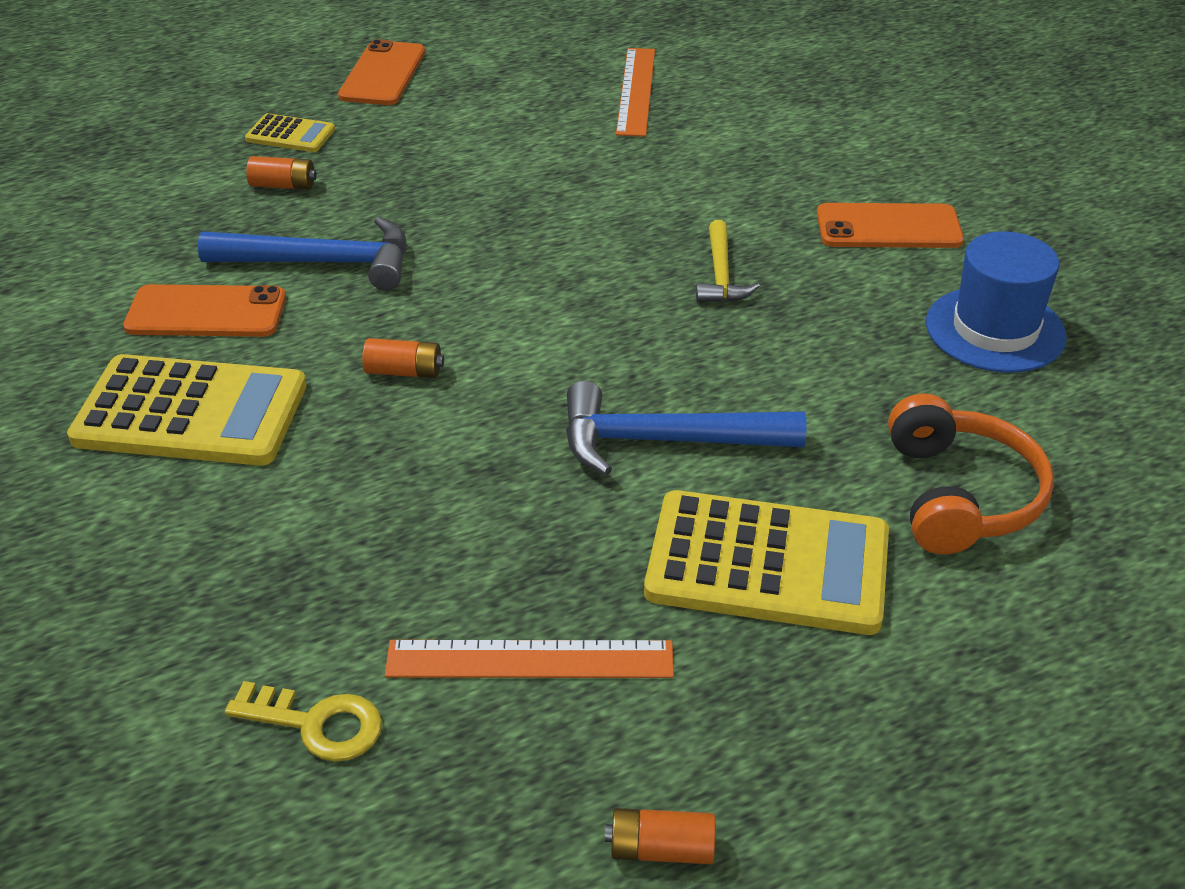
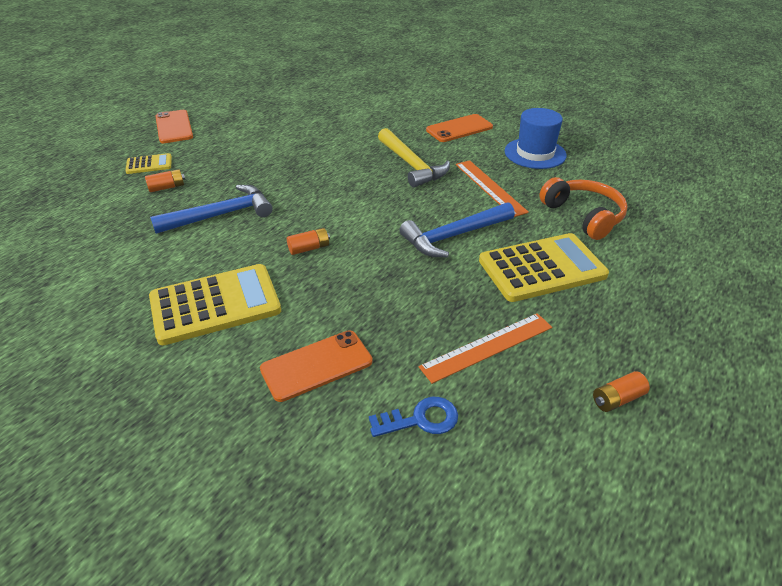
camera: 30 degrees left, 0 degrees up
(206, 312) = (179, 256): orange phone -> orange phone (316, 365)
(316, 724) = (420, 419): yellow key -> blue key
(635, 91) = (304, 105): orange ruler -> orange ruler (489, 187)
(721, 275) = (412, 165): yellow hammer -> yellow hammer, size x1.66

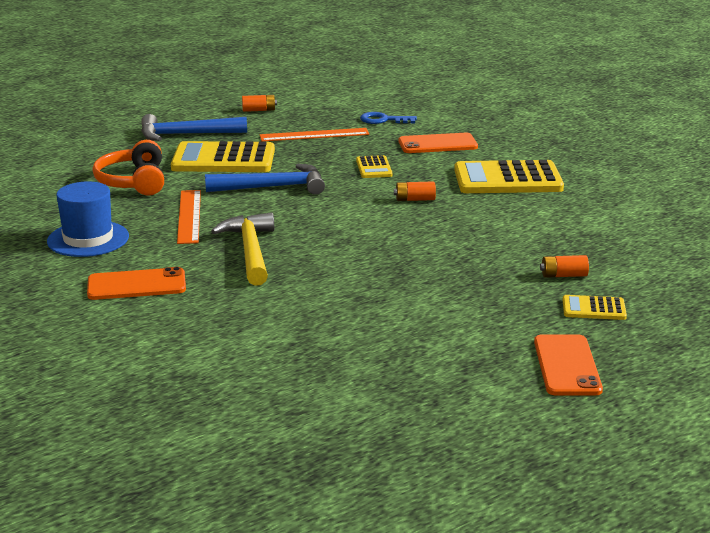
camera: 160 degrees left, 15 degrees down
(221, 215) = (498, 238): blue hammer -> blue hammer (186, 135)
(373, 291) = (374, 168): none -> yellow calculator

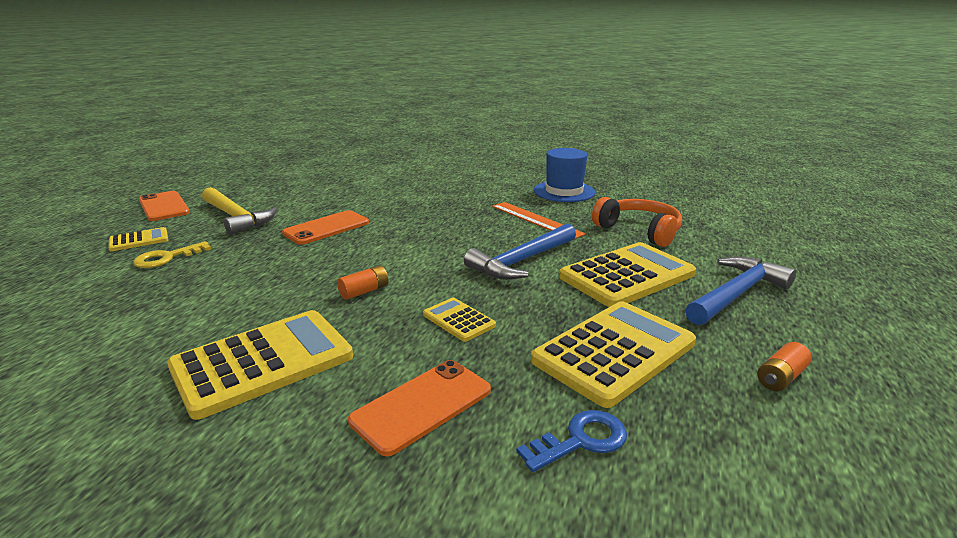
camera: 145 degrees right, 0 degrees up
(136, 285) = (481, 181): orange phone -> orange phone (326, 228)
(250, 251) = (447, 211): yellow hammer -> yellow hammer (236, 217)
(314, 135) = (614, 352): orange ruler -> yellow calculator
(563, 275) = (167, 258): orange battery -> yellow key

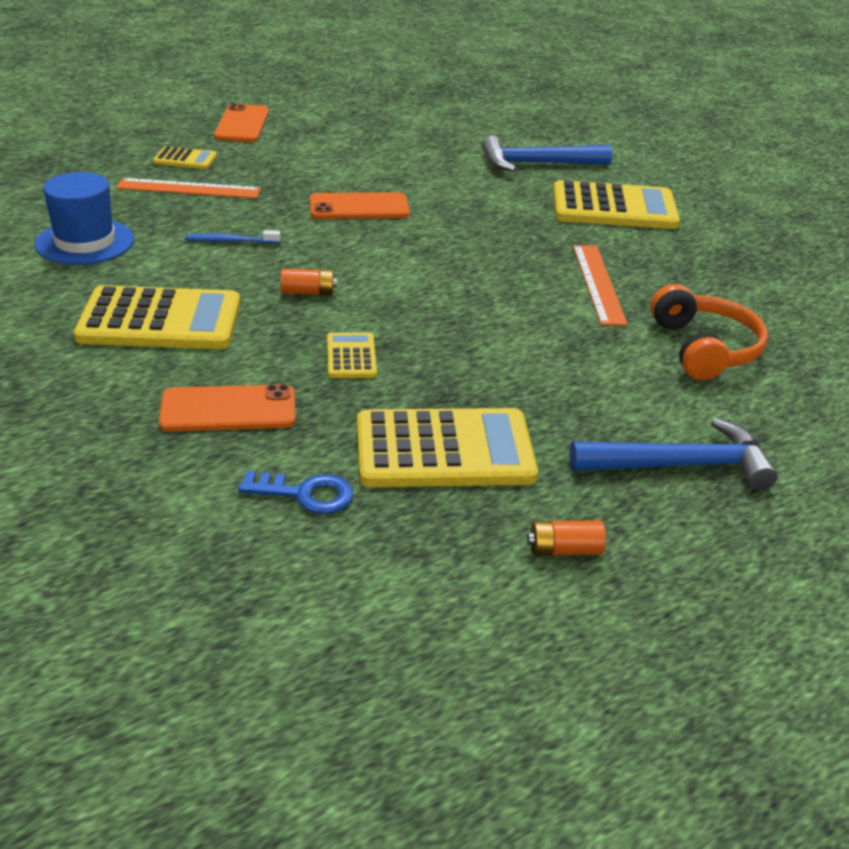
camera: 35 degrees right, 10 degrees up
(167, 258) = (189, 188): yellow key -> orange ruler
(236, 217) = (291, 162): yellow hammer -> none
(252, 280) = (230, 241): none -> blue toothbrush
(521, 261) = (500, 326): blue hammer -> blue hammer (537, 164)
(564, 191) = (701, 259): blue hat -> blue hat (85, 242)
(626, 275) = (589, 390): yellow calculator -> yellow calculator (614, 207)

